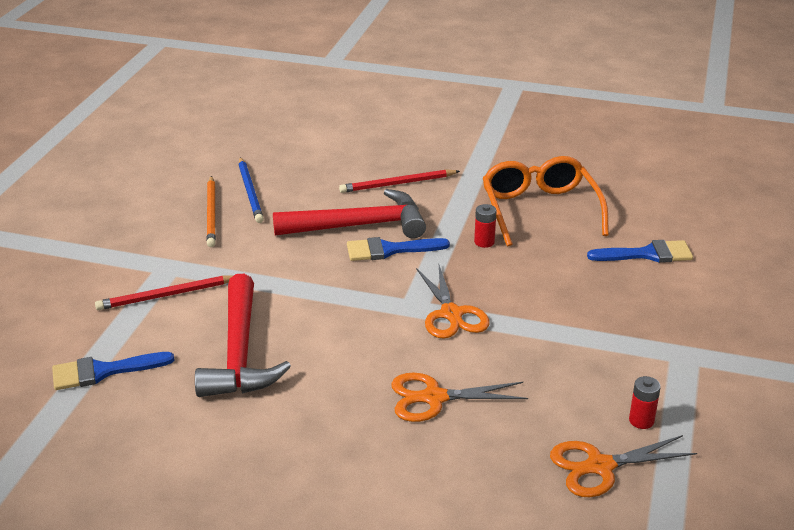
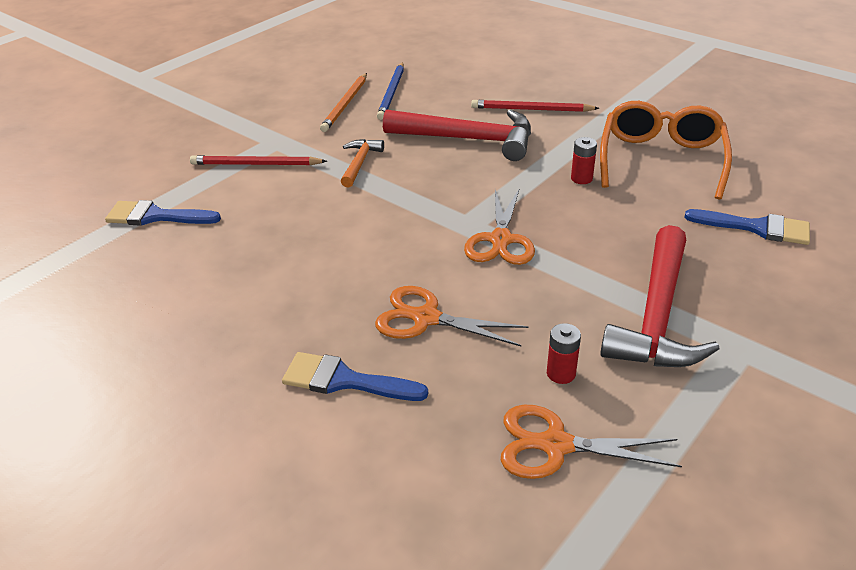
camera: 25 degrees right, 5 degrees up
(240, 353) = (278, 228): red hammer -> red hammer (657, 316)
(271, 271) = (359, 163): none -> orange hammer
(389, 250) = (482, 167): blue brush -> blue brush (345, 380)
(641, 420) = (638, 407): red battery -> red battery (561, 373)

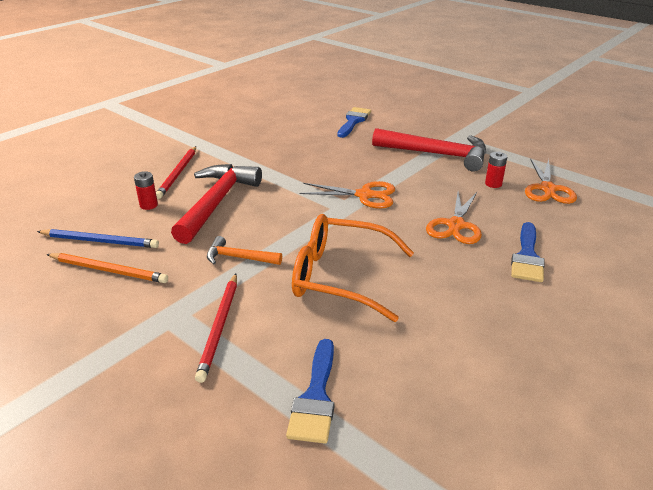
camera: 90 degrees left, 5 degrees down
(581, 178) = (290, 163): red battery -> red battery (148, 205)
(661, 159) = (273, 136): orange glasses -> orange glasses (340, 277)

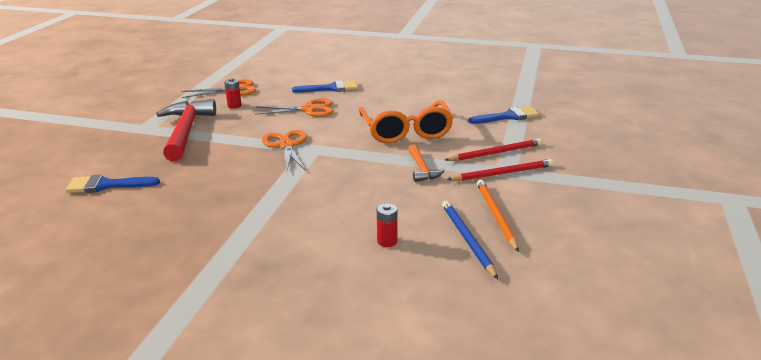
camera: 115 degrees left, 5 degrees down
(178, 174) = (308, 252): red pencil -> red pencil (502, 173)
(216, 202) = (351, 206): red hammer -> none

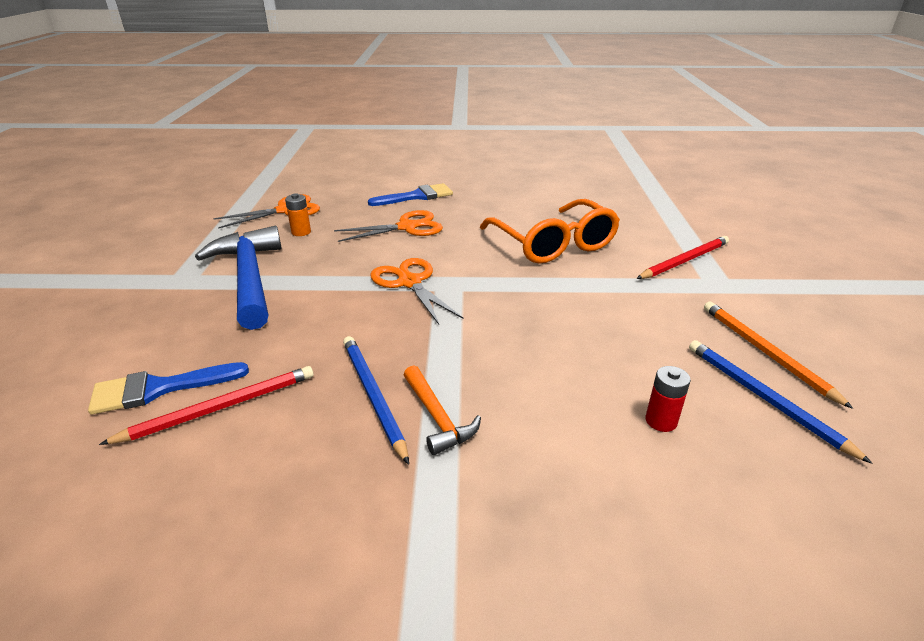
camera: 15 degrees left, 5 degrees up
(186, 131) = (249, 278): red hammer -> blue hammer
(222, 205) = (373, 396): none -> blue pencil
(234, 106) = (301, 232): red battery -> orange battery
(422, 169) = (615, 295): orange hammer -> orange hammer (437, 417)
(502, 173) = (717, 288): red pencil -> red pencil (220, 407)
(508, 116) = (657, 212): blue brush -> none

